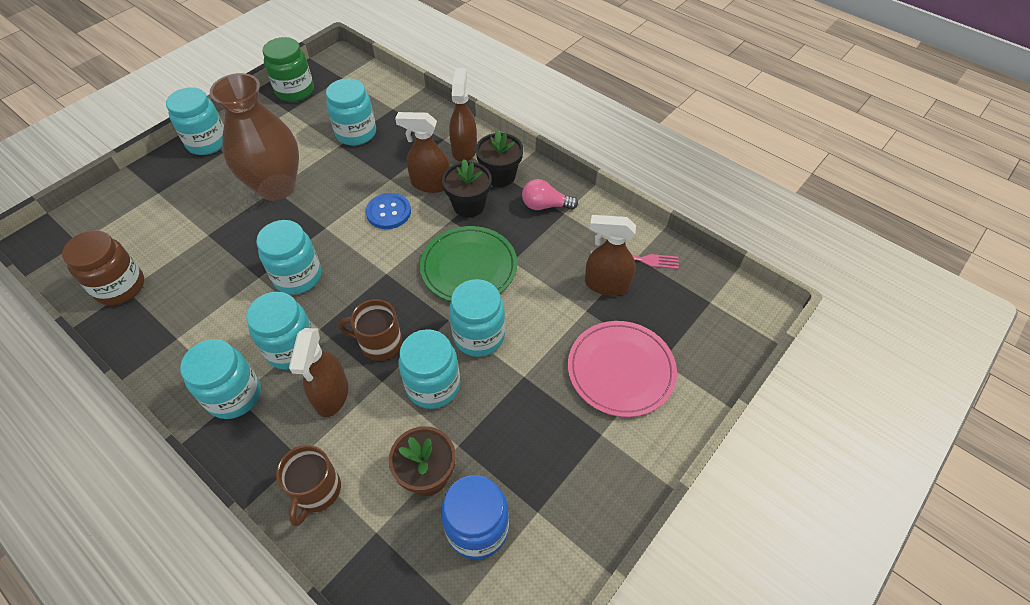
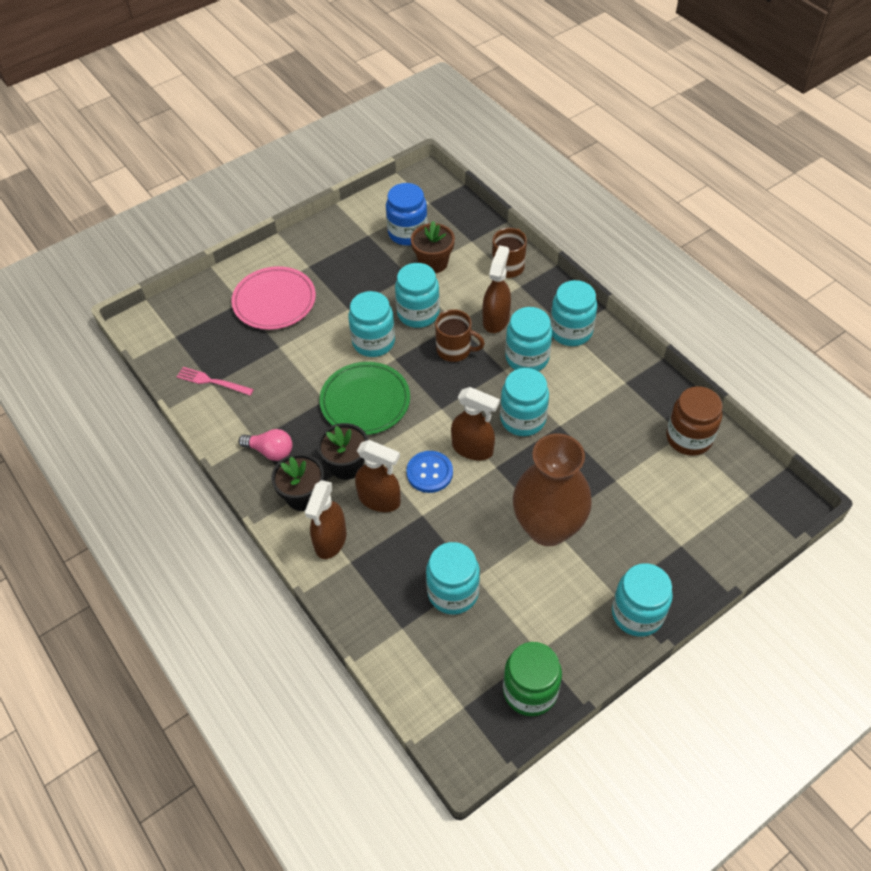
camera: 165 degrees left, 0 degrees up
(606, 284) = (251, 364): brown spray bottle -> brown spray bottle (473, 449)

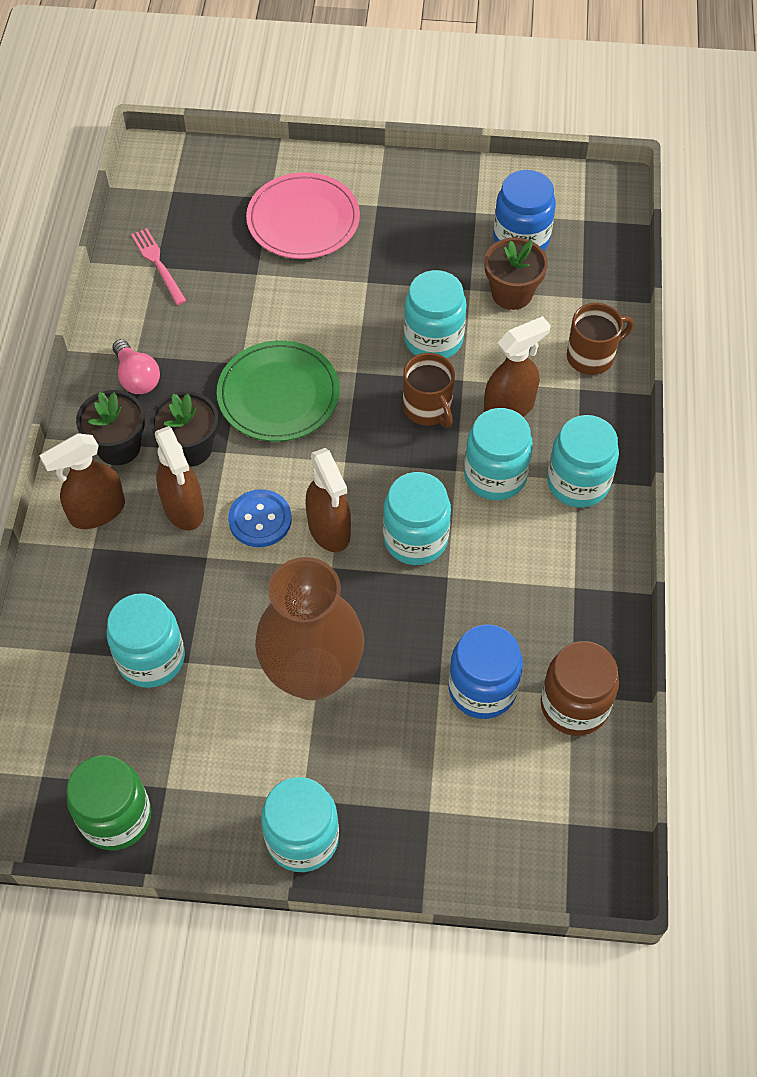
camera: 40 degrees right, 5 degrees up
(373, 342) = (354, 337): turquoise jar -> none
(638, 465) = (482, 689): none -> blue jar

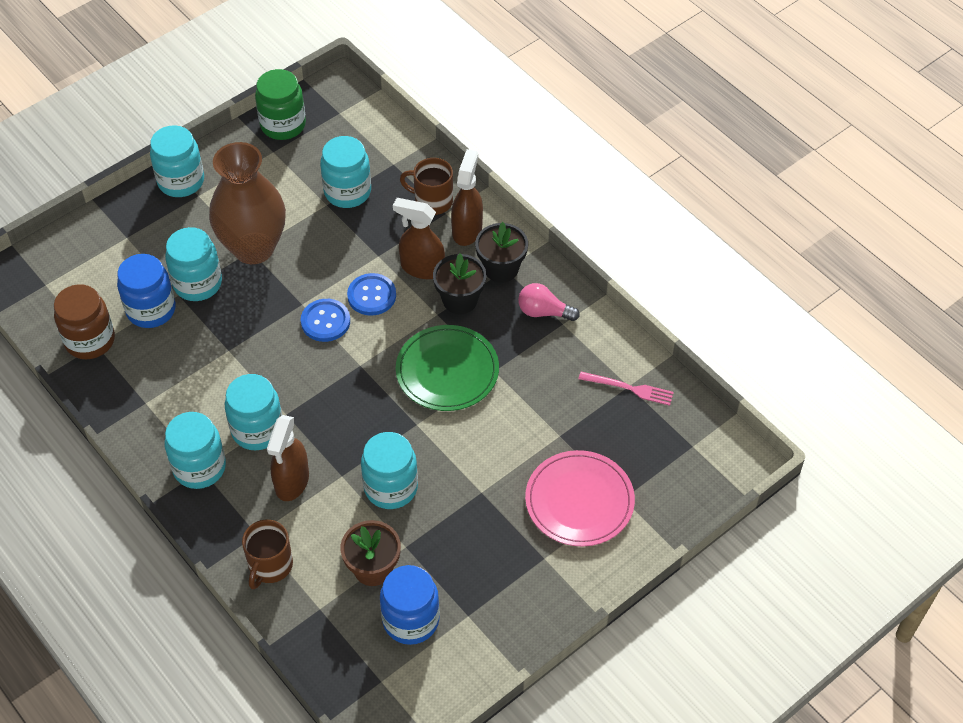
camera: 135 degrees right, 5 degrees down
(329, 529) = (325, 321): brown spray bottle -> blue button
(415, 539) = (269, 355): turquoise jar -> turquoise jar (197, 283)
(428, 408) = (344, 438): brown mug -> brown mug (432, 201)

